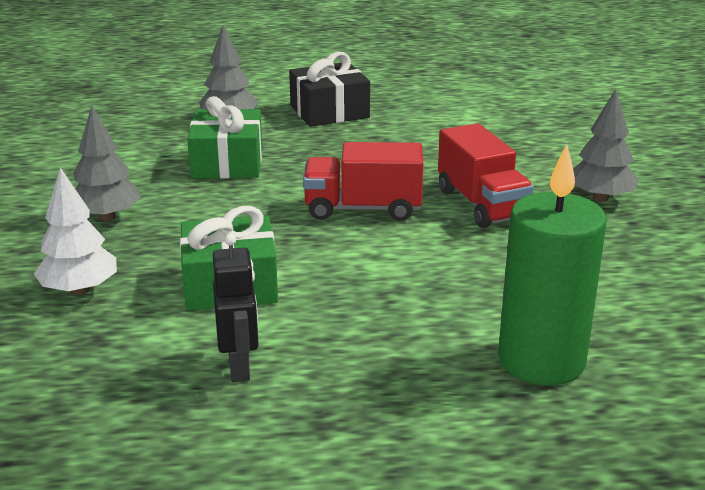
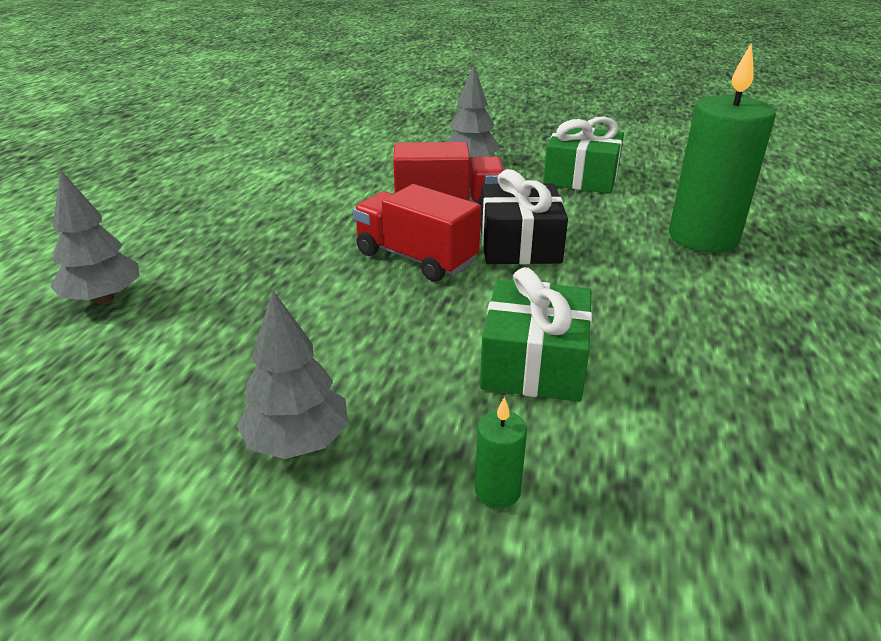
camera: 70 degrees left, 5 degrees up
(80, 290) = (497, 491): white tree -> green candle
(227, 163) = (229, 319): green gift -> green gift (581, 177)
(240, 367) = (701, 381): black robot -> none
(329, 111) = (168, 233): black gift -> black gift (519, 244)
(363, 209) = (416, 258): red truck -> red truck turned 105 degrees clockwise

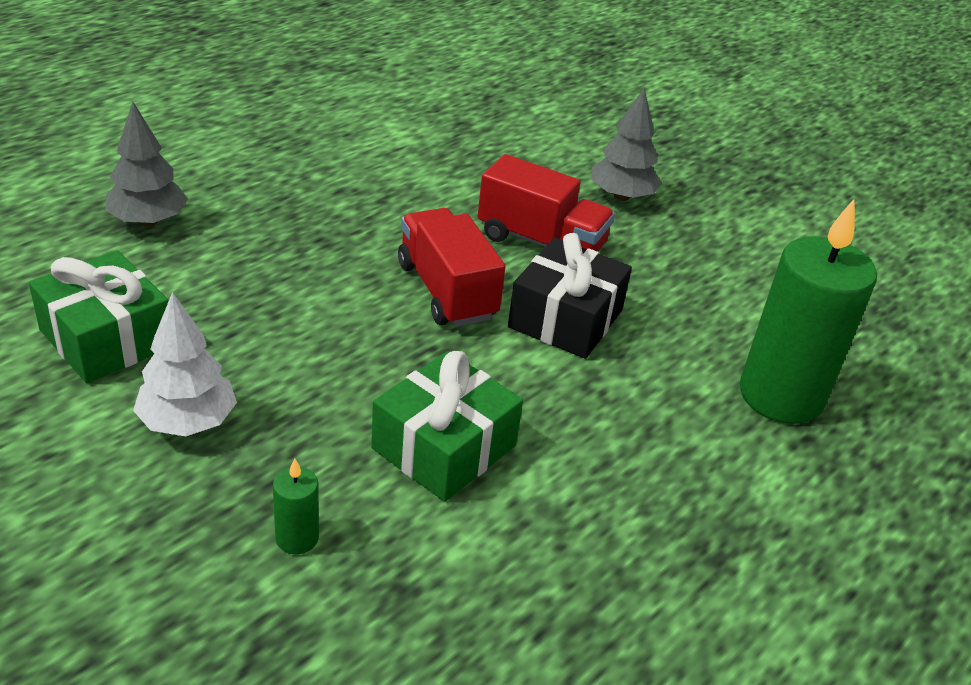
camera: 25 degrees right, 5 degrees up
(298, 442) = (188, 422): grey tree -> white tree
(581, 177) = (729, 263): green gift -> green gift (106, 338)

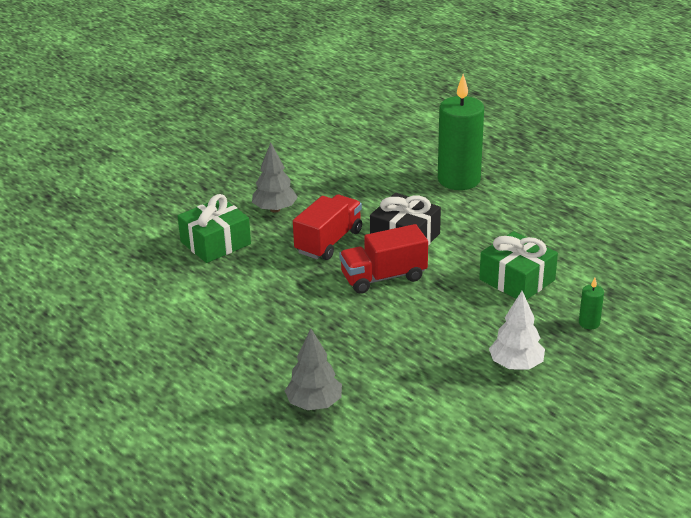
camera: 80 degrees left, 5 degrees down
(106, 338) = (448, 405): green gift -> green gift (215, 243)

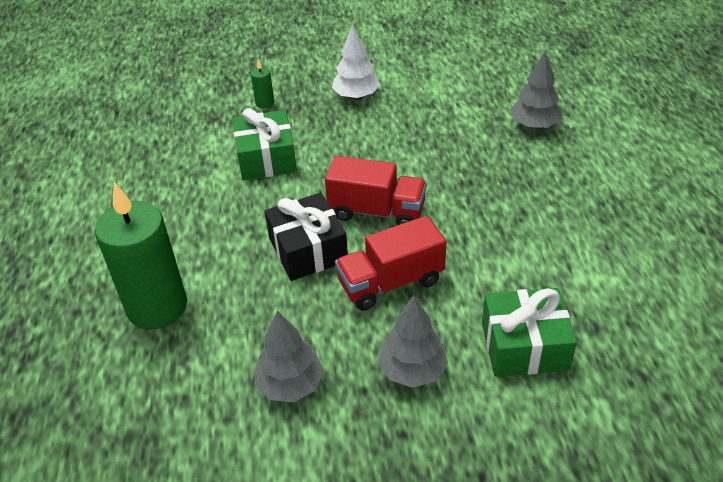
camera: 145 degrees left, 10 degrees up
(338, 181) = (290, 385): none -> grey tree

